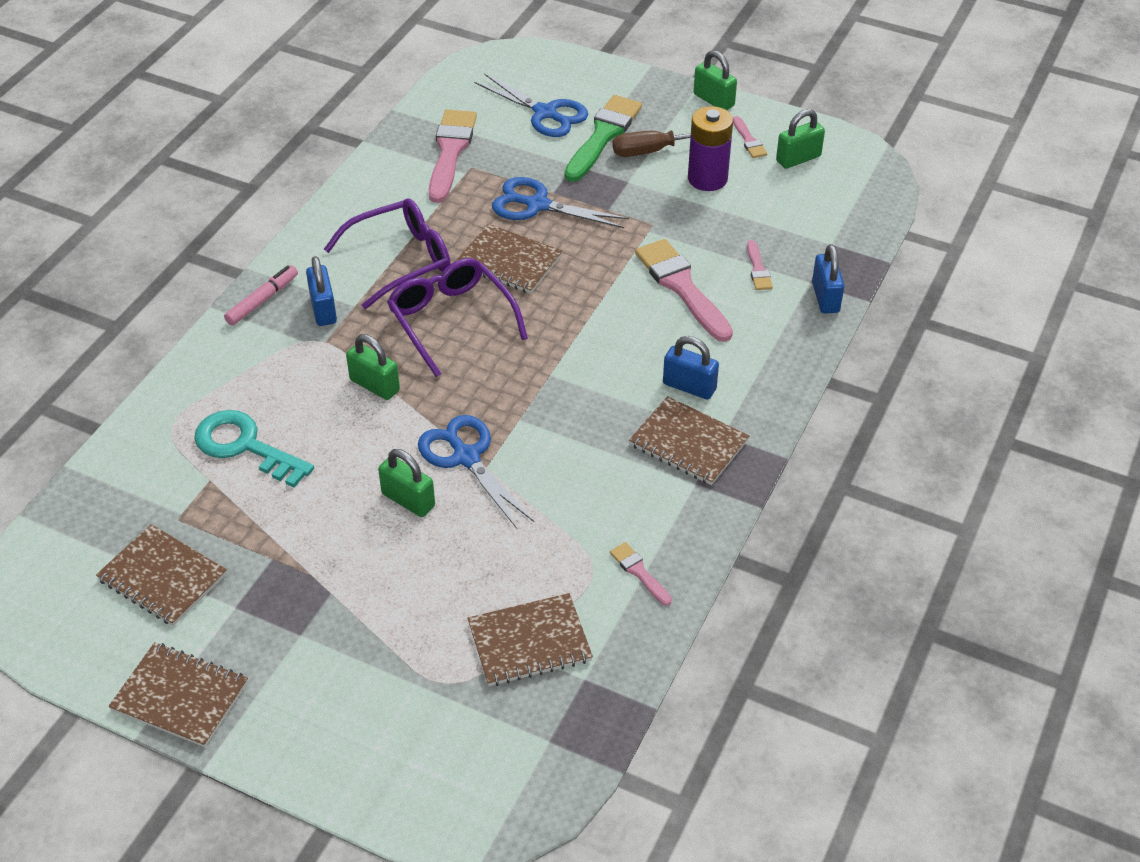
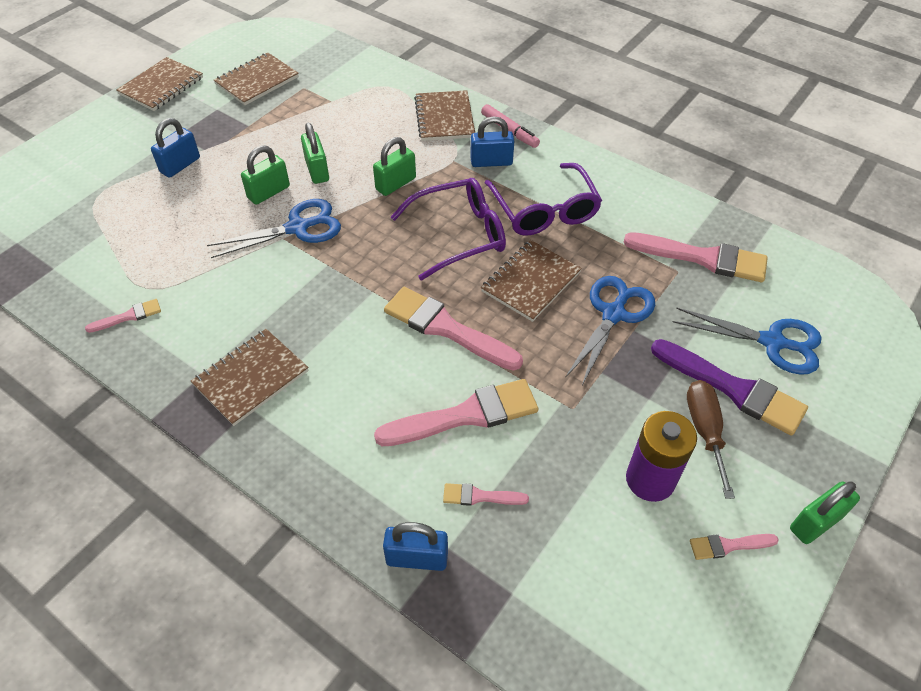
camera: 100 degrees right, 5 degrees up
(245, 446) = (356, 117): turquoise key -> none
(529, 642) = (103, 242): brown notebook -> brown notebook (444, 118)
(546, 113) = (773, 342): blue scissors -> blue scissors turned 120 degrees counterclockwise
(585, 313) = (446, 328): none -> pink brush
(603, 136) = (733, 389): green brush -> purple brush
(689, 386) = (322, 393): blue padlock -> blue padlock (180, 165)
(798, 159) = (688, 599): green padlock -> green padlock (317, 170)

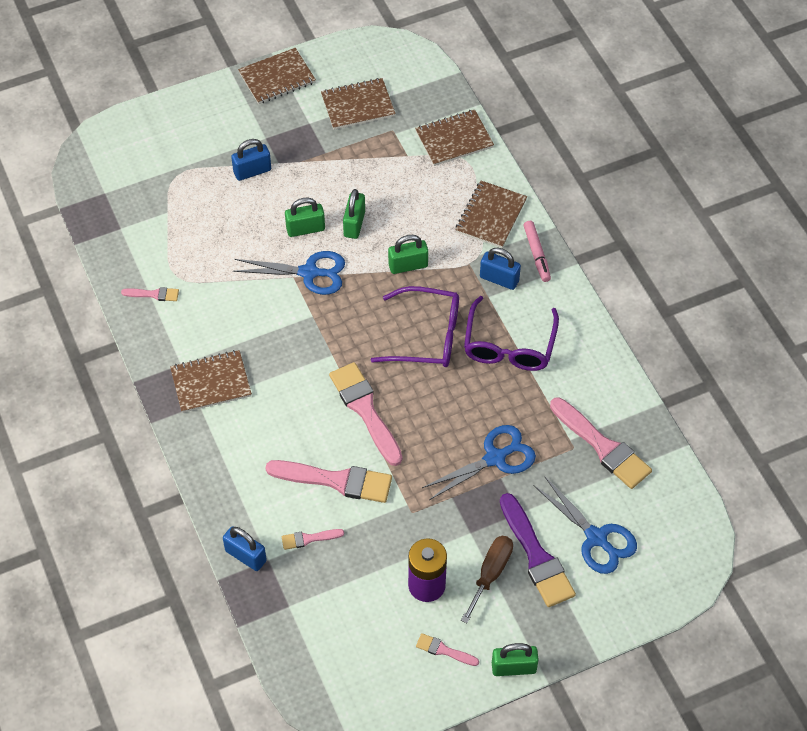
camera: 30 degrees right, 5 degrees up
(480, 496) = (309, 539): pink brush -> pink brush turned 45 degrees counterclockwise
(530, 282) = (453, 402): brown notebook -> brown notebook (454, 139)

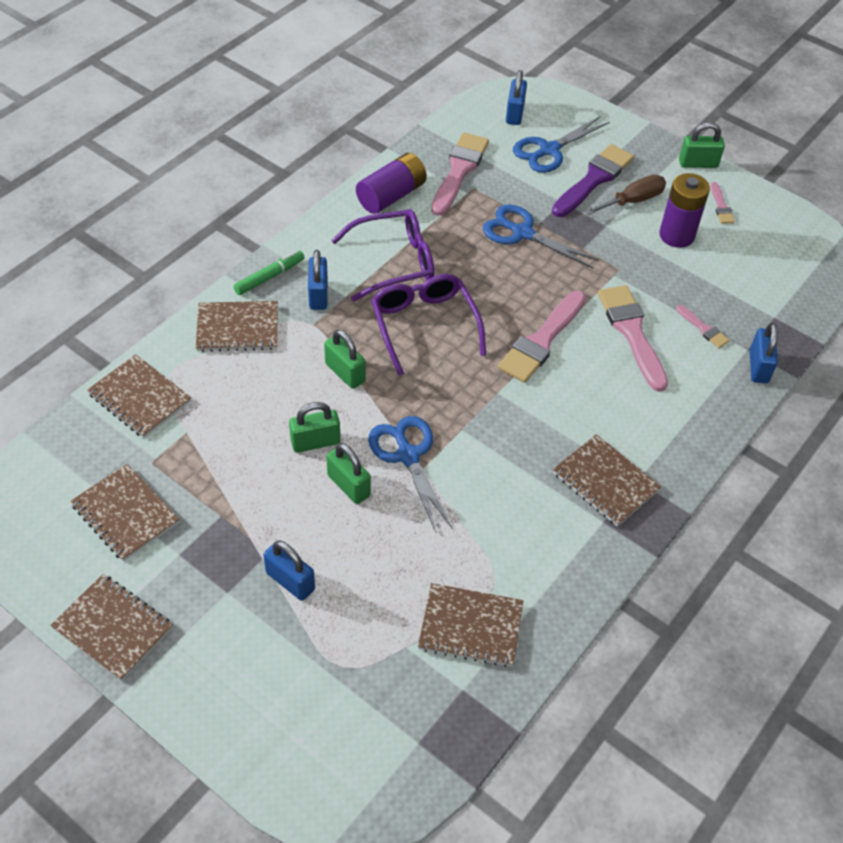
camera: 120 degrees left, 5 degrees down
(154, 294) = (534, 596): pink brush -> none
(157, 250) = (470, 627): none -> brown notebook
(490, 574) = (632, 201): brown screwdriver -> brown screwdriver turned 150 degrees clockwise
(513, 667) = (698, 163): green padlock -> green padlock turned 60 degrees counterclockwise
(536, 254) = (269, 277): pink marker -> green marker
(594, 378) = (391, 196): none -> purple battery
(597, 538) = (548, 150): blue scissors -> blue scissors turned 150 degrees counterclockwise
(667, 536) = (514, 114): none -> blue padlock

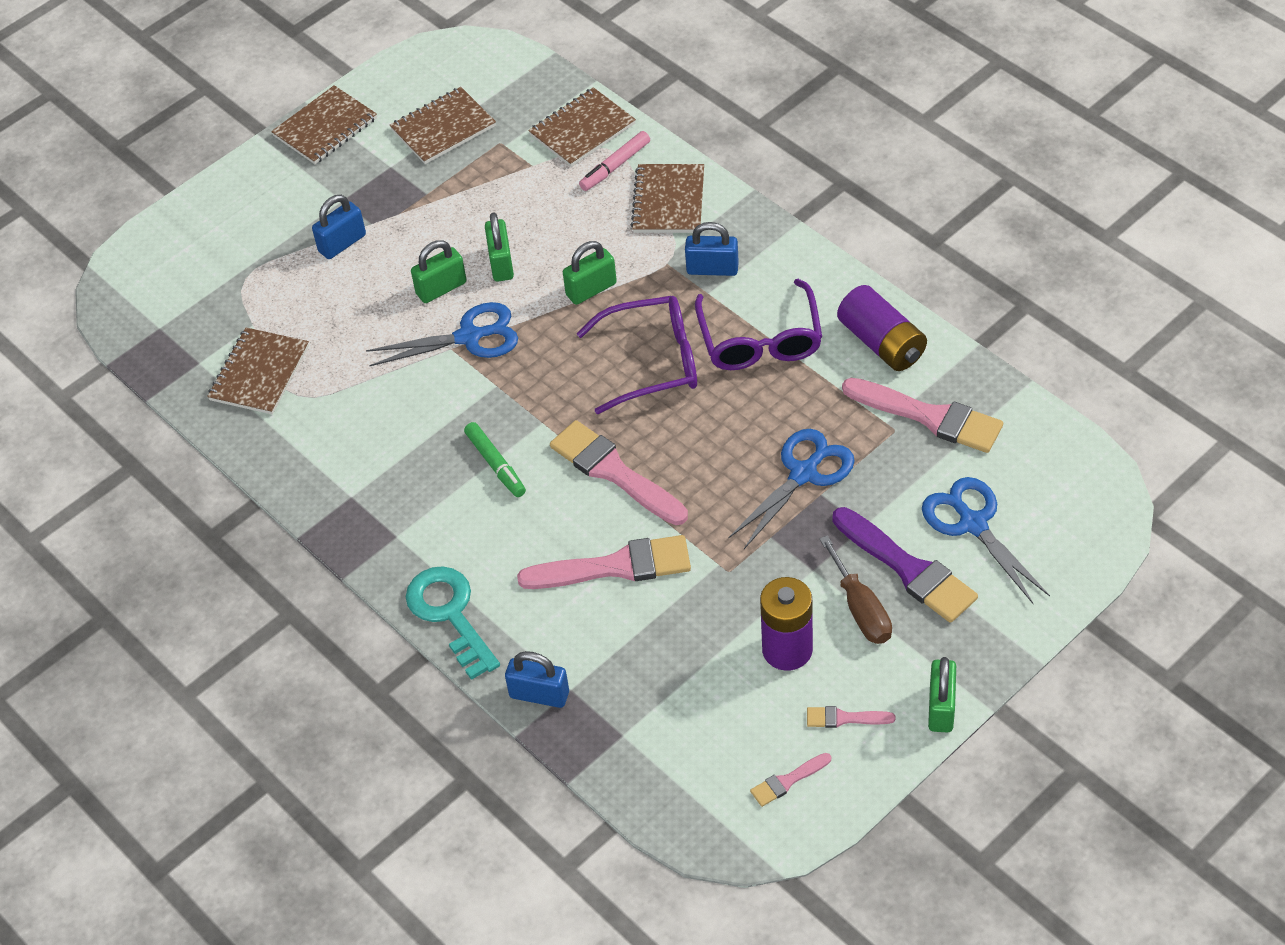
camera: 105 degrees right, 0 degrees up
(191, 369) = (615, 166): none -> pink marker
(269, 277) = (745, 226): green marker -> green marker (495, 464)
(514, 114) = (1056, 492): blue padlock -> none
(605, 482) = (400, 505): brown notebook -> none
(703, 328) = (611, 646): pink brush -> pink brush (787, 781)
(705, 431) = (450, 615): none -> turquoise key

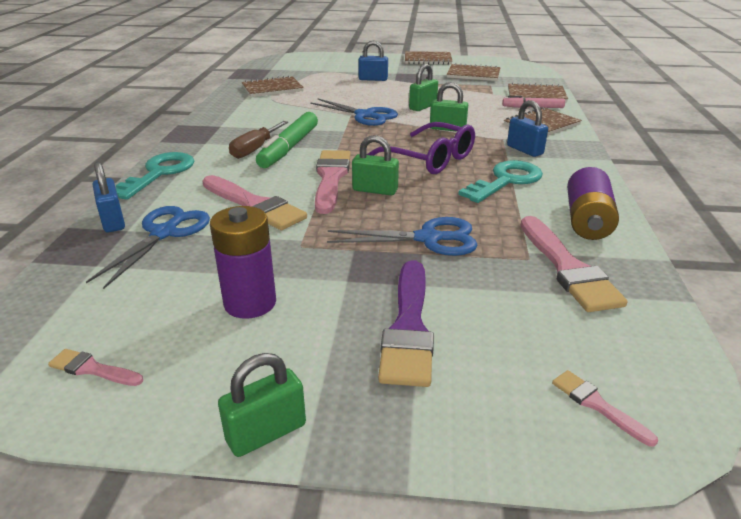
camera: 45 degrees right, 20 degrees down
(441, 288) = (384, 101): green padlock -> green padlock (375, 190)
(495, 464) = (289, 147): green marker -> green marker, size x1.64
(760, 339) = (506, 181): purple glasses -> turquoise key
(844, 718) = (198, 370): pink brush -> pink brush (597, 405)
(861, 609) = (335, 321): brown screwdriver -> brown screwdriver (255, 149)
(972, 523) = (506, 341): blue scissors -> blue scissors (165, 233)

